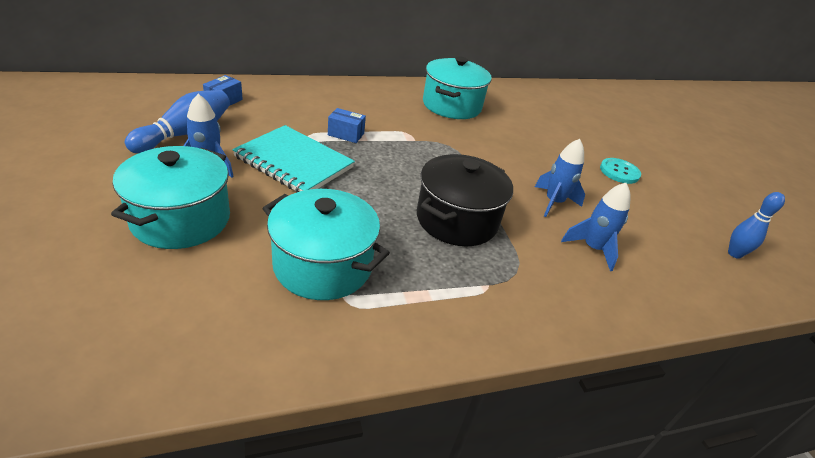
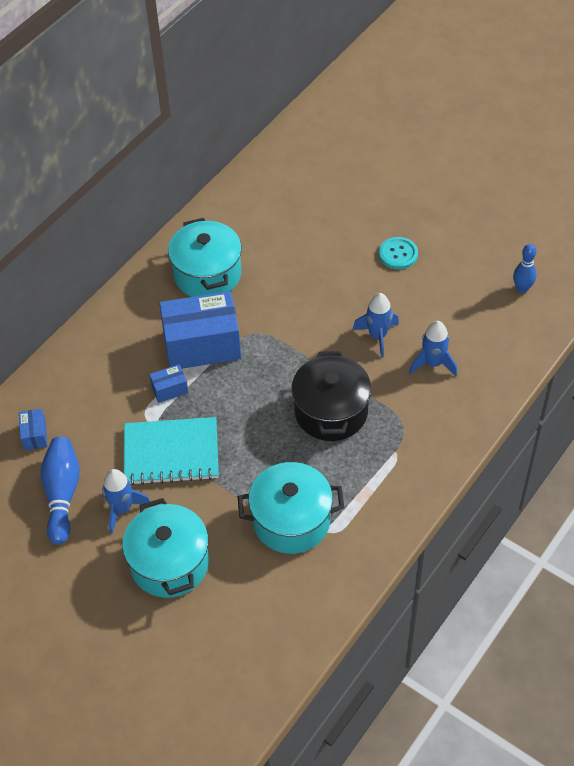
camera: 30 degrees left, 15 degrees up
(401, 129) = (202, 345): none -> blue box

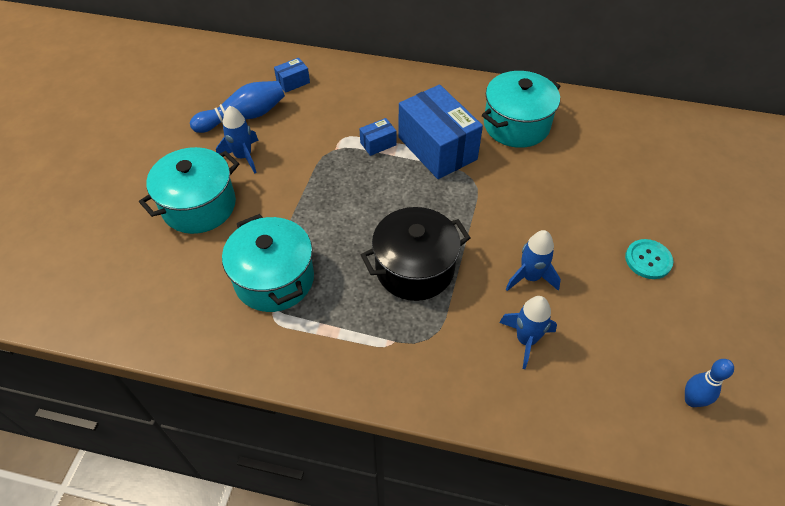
camera: 65 degrees right, 0 degrees up
(169, 389) = (378, 144): blue box -> blue box turned 75 degrees counterclockwise
(171, 453) = (312, 168): turquoise notebook -> none

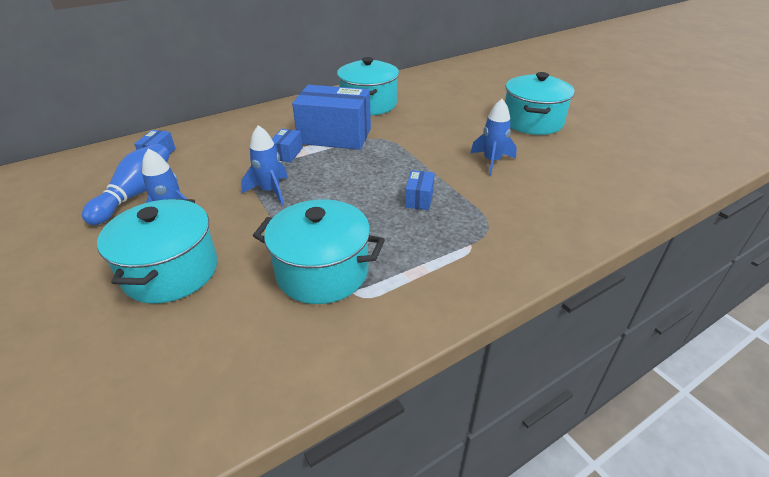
camera: 45 degrees left, 15 degrees down
(414, 268) = (419, 199): black pot -> blue box
(526, 340) = (540, 190): blue rocket -> blue rocket (270, 191)
(648, 260) = (532, 122): turquoise button -> turquoise pot
(692, 400) = (649, 161): blue bowling pin -> none

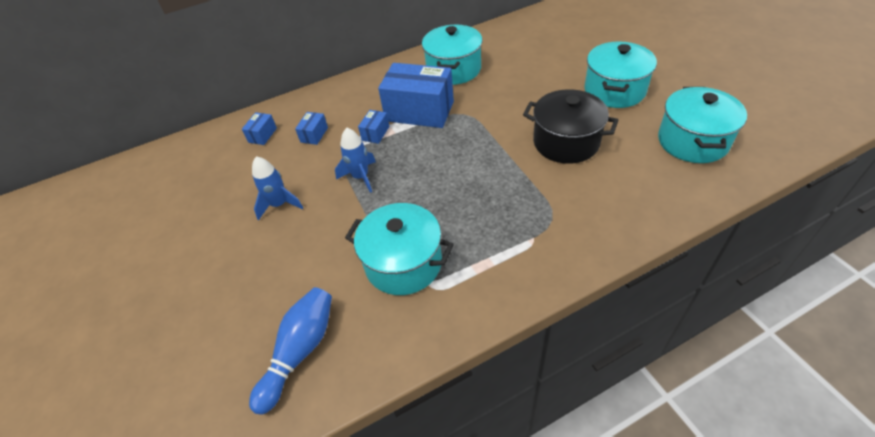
camera: 10 degrees right, 10 degrees up
(136, 194) = (248, 179): blue bowling pin -> blue bowling pin (300, 352)
(171, 271) = (281, 260): turquoise pot -> turquoise pot (692, 141)
(419, 199) = (492, 187): blue box -> blue box (314, 135)
(492, 161) = (566, 142): blue rocket -> black pot

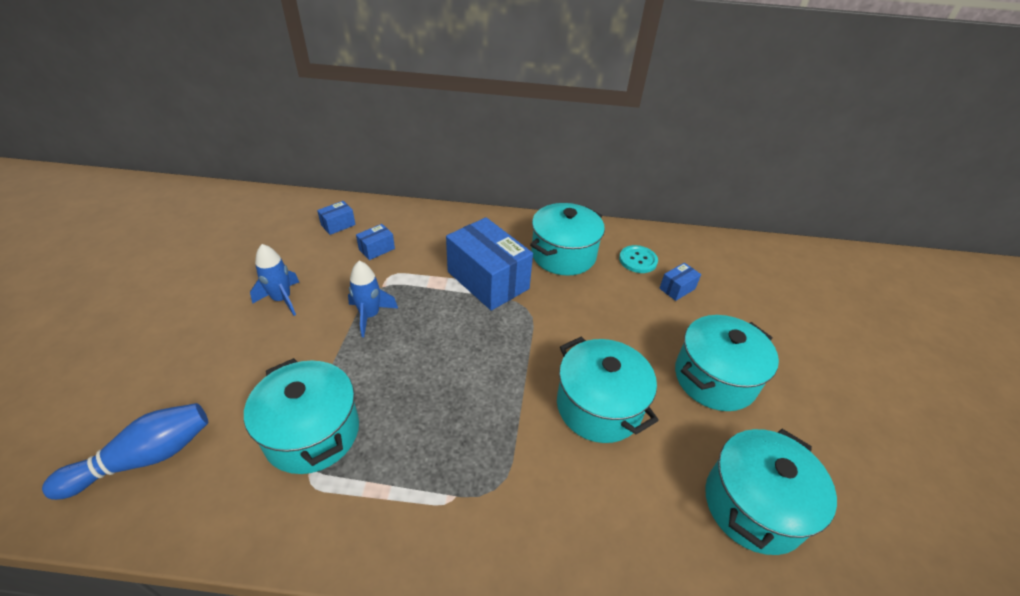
camera: 25 degrees right, 5 degrees down
(375, 133) = (427, 279): blue box -> blue box (677, 288)
(505, 48) = (638, 260): none -> turquoise button
(566, 142) = (599, 406): black pot -> turquoise pot

